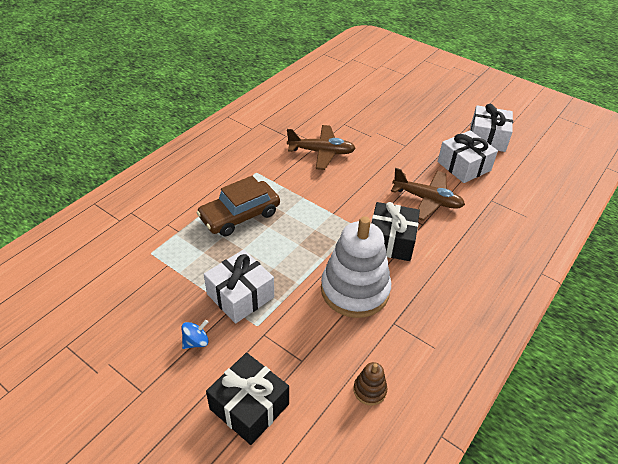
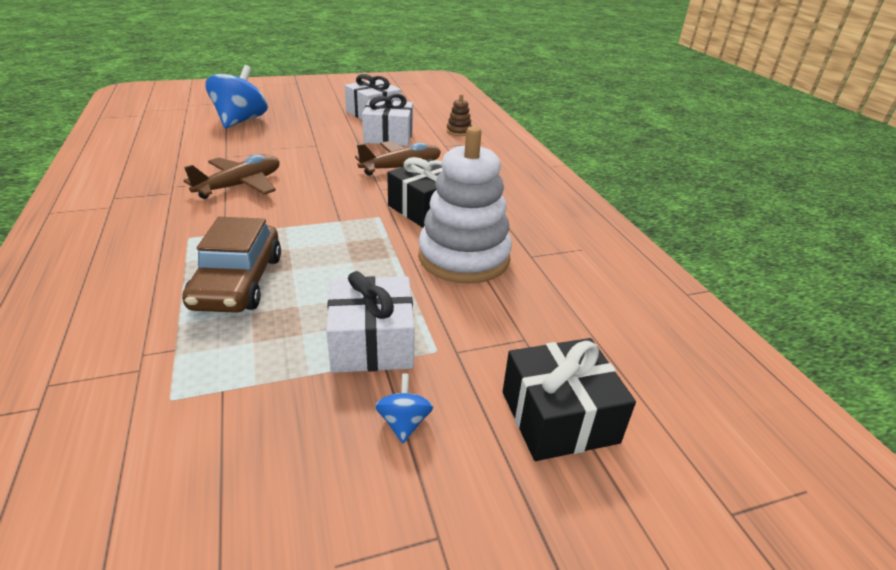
camera: 55 degrees left, 10 degrees down
(369, 390) = (604, 310): brown stacking toy -> brown stacking toy (459, 131)
(391, 97) = (240, 121): none -> blue spinning top

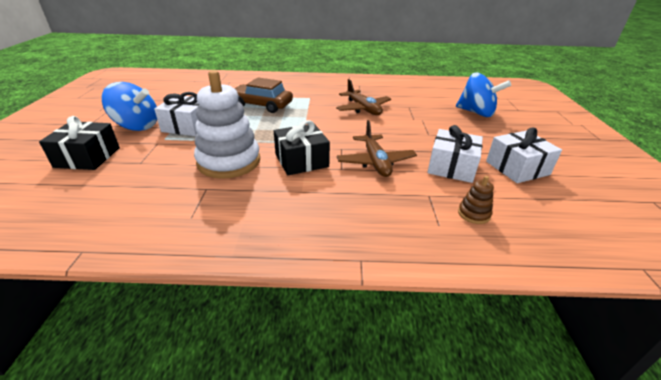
camera: 110 degrees right, 0 degrees up
(404, 423) = (137, 126): blue spinning top -> blue spinning top, size x2.27

